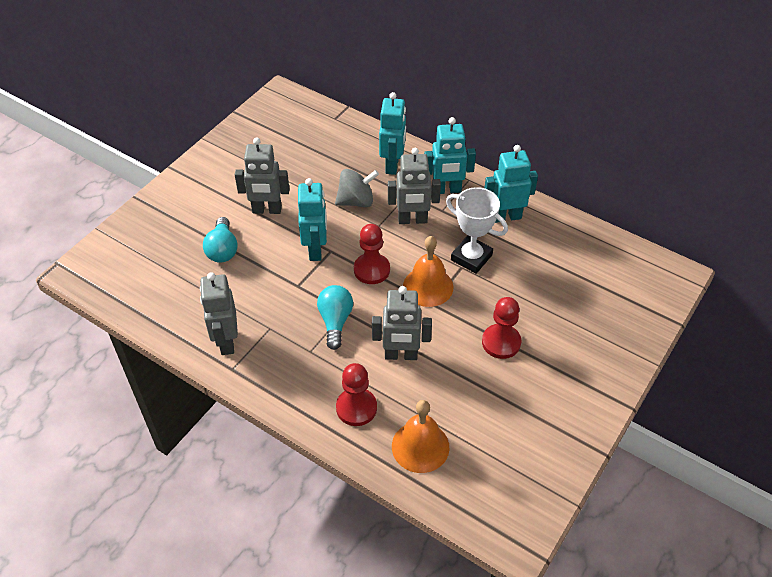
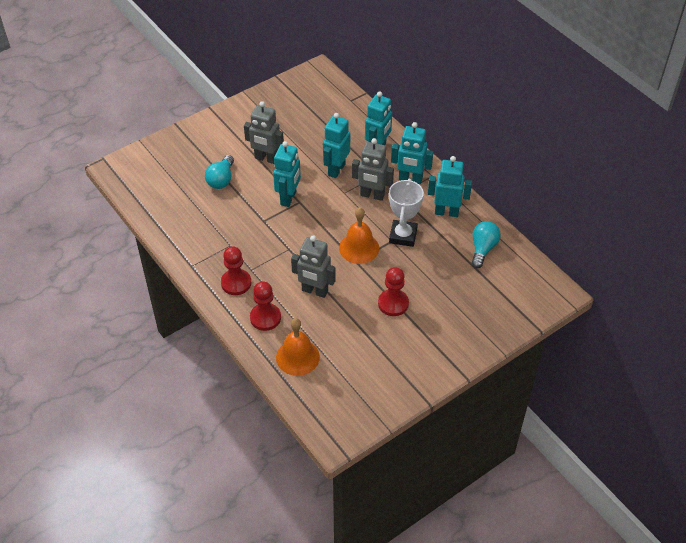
camera: 20 degrees right, 0 degrees up
(226, 342) = (195, 246): grey robot -> none
(335, 321) = (278, 254): turquoise light bulb -> turquoise light bulb (483, 249)
(356, 201) = (336, 169): grey spinning top -> turquoise robot
(371, 270) = (323, 224): red pawn -> red pawn (236, 283)
(471, 257) = (403, 236): white trophy -> white trophy turned 45 degrees clockwise

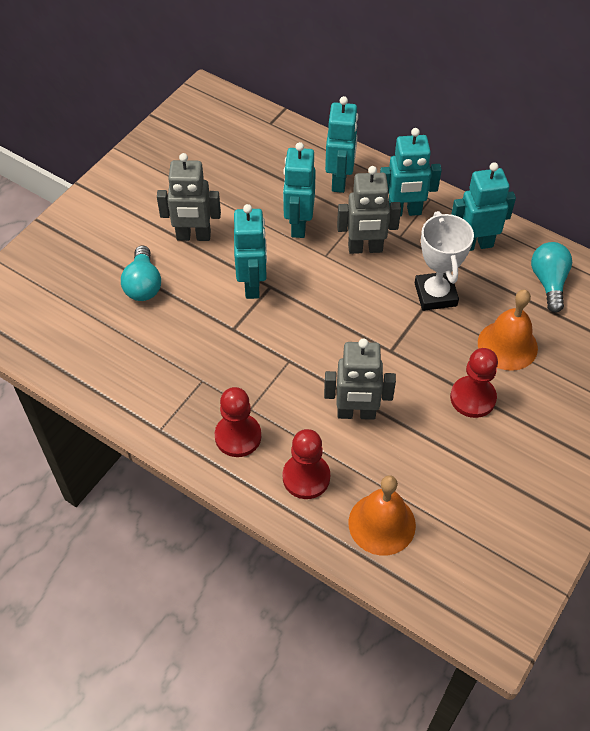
camera: 20 degrees left, 5 degrees up
(359, 248) = (385, 330): orange bell -> orange bell (507, 345)

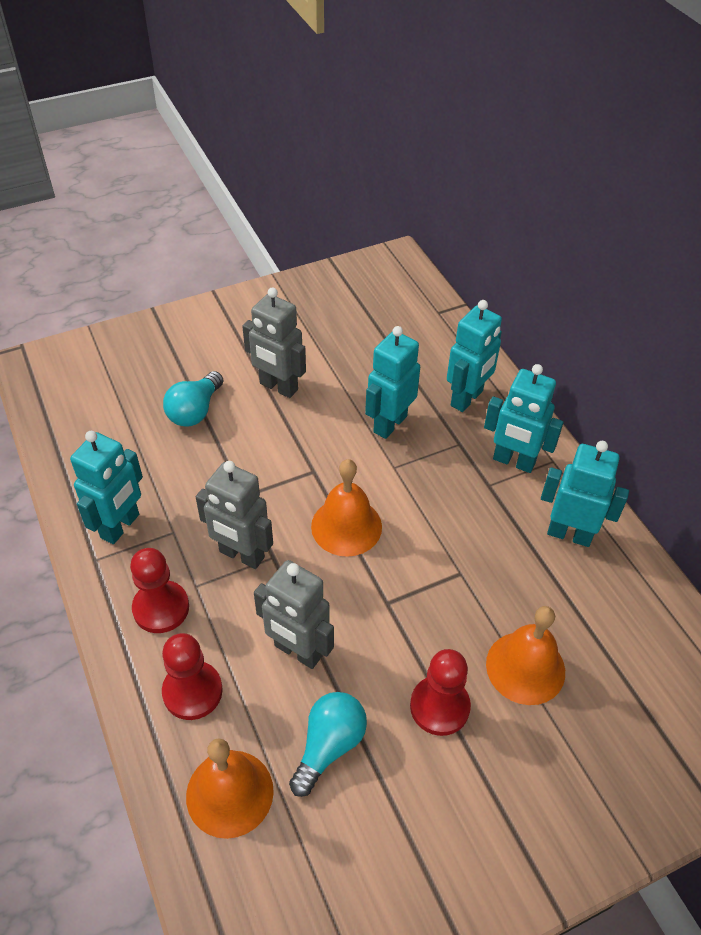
camera: 30 degrees right, 5 degrees down
(252, 285) = (297, 461): turquoise robot -> turquoise robot (120, 526)
(324, 313) = (346, 526): none -> orange bell
(365, 248) = (441, 480): grey robot -> grey robot (241, 555)
(435, 294) = (483, 567): white trophy -> none
(548, 282) = (628, 620): turquoise light bulb -> turquoise light bulb (329, 746)

